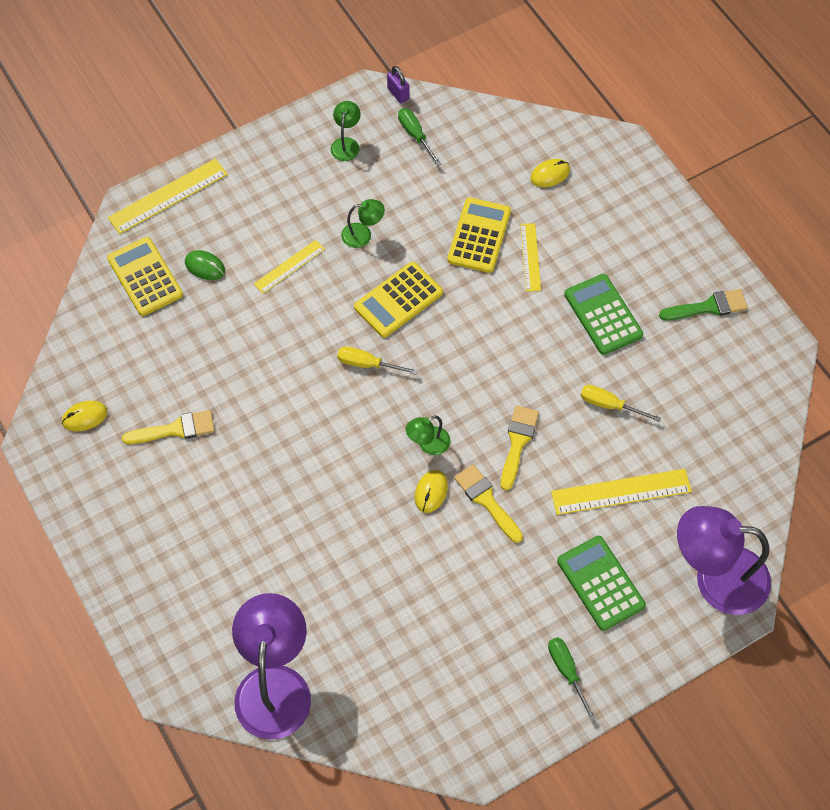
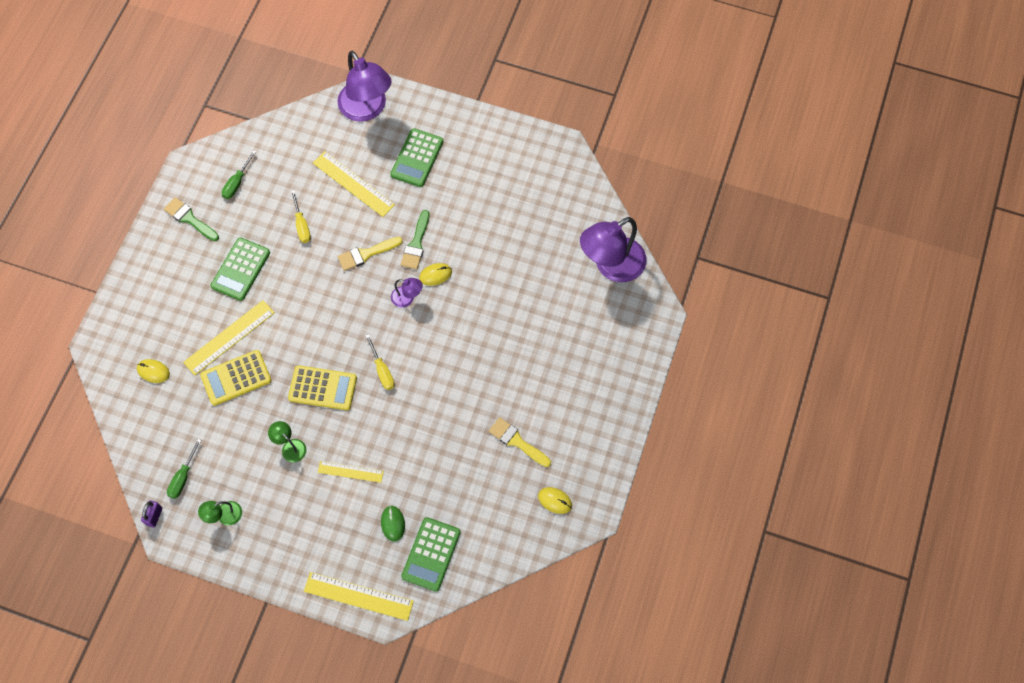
camera: 130 degrees left, 5 degrees up
(145, 277) = (431, 554): yellow calculator -> green calculator
(428, 444) = (407, 298): green lamp -> purple lamp
(486, 500) = (416, 244): yellow brush -> green brush
(530, 257) = (229, 337): yellow ruler -> yellow ruler, size x1.62
(567, 671) = (480, 141): green screwdriver -> green screwdriver (237, 183)

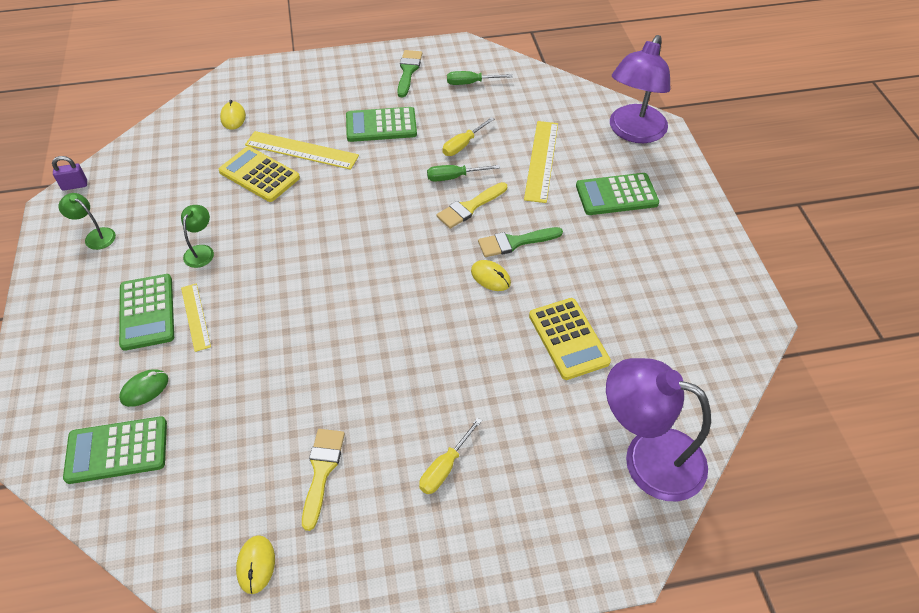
camera: 60 degrees right, 15 degrees down
(183, 477) = (127, 186): green screwdriver -> green screwdriver (454, 177)
(322, 388) = (286, 245): yellow calculator -> yellow calculator (568, 339)
(326, 502) = (147, 312): none -> green calculator
(358, 596) = (34, 400): yellow ruler -> none
(366, 254) = (469, 207): yellow brush -> yellow brush turned 75 degrees counterclockwise
(382, 370) = (338, 286): yellow screwdriver -> yellow screwdriver (445, 467)
(407, 298) = (443, 266): purple lamp -> none

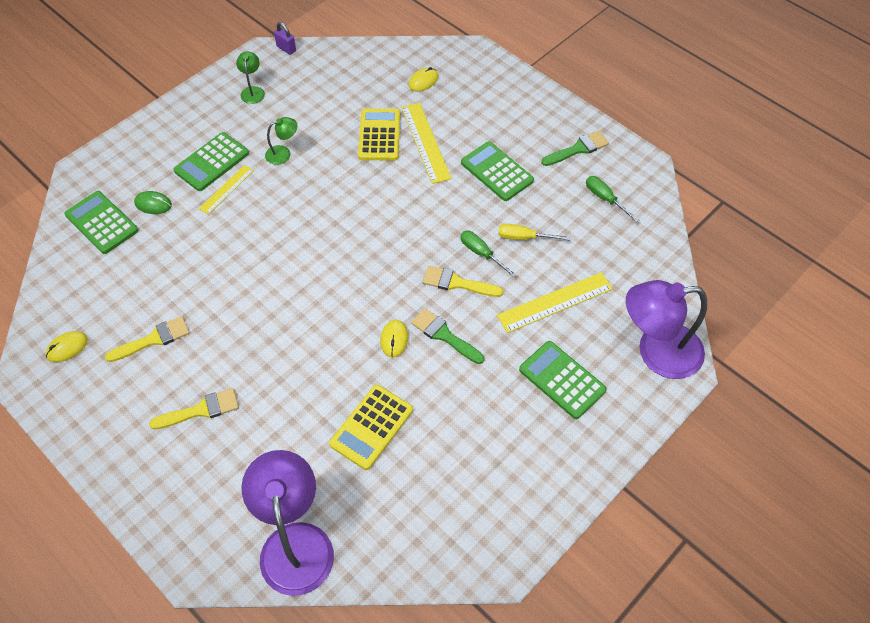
camera: 55 degrees right, 5 degrees up
(445, 467) = (201, 410): yellow screwdriver -> yellow brush

